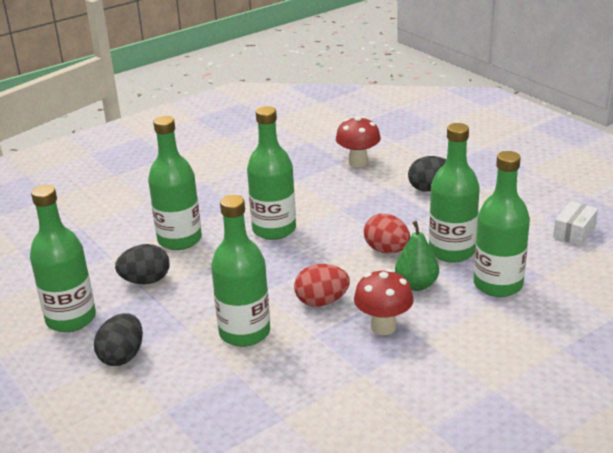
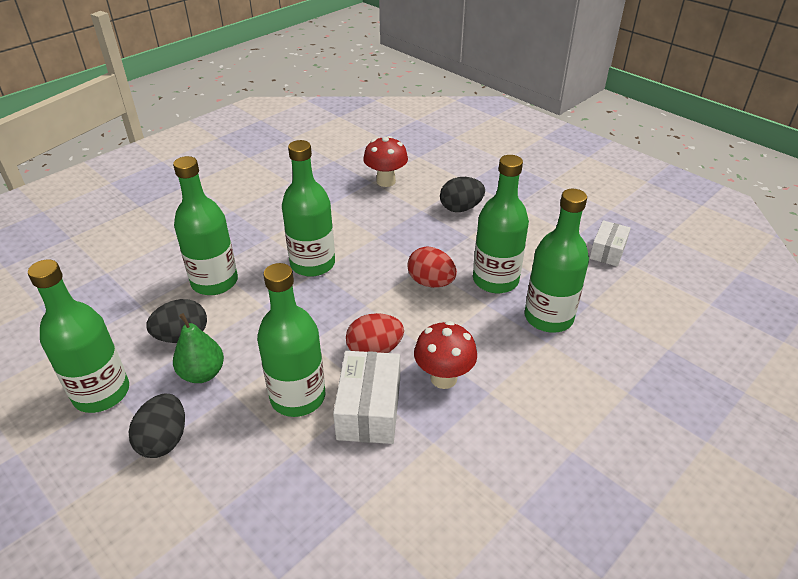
camera: 10 degrees left, 10 degrees up
(308, 346) = (369, 409): none -> white box
(416, 285) = (468, 323): green pear -> green pear (202, 373)

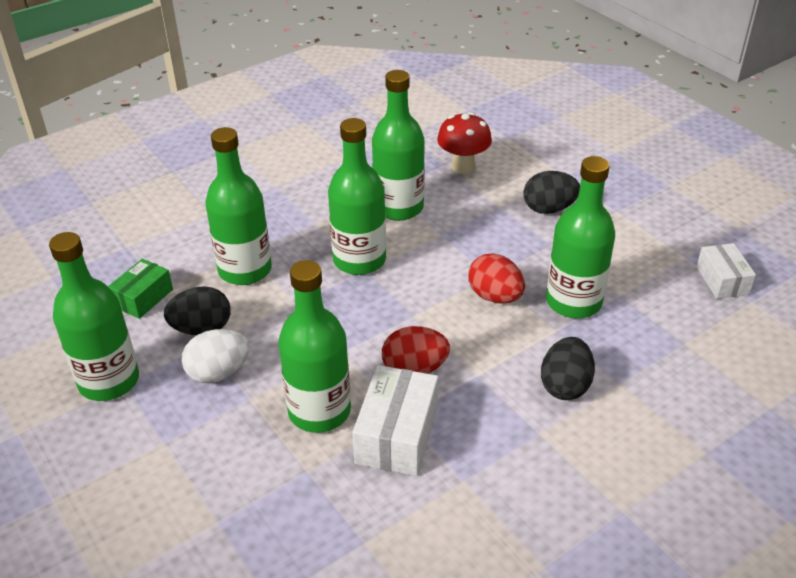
camera: 10 degrees right, 0 degrees up
(126, 315) = (143, 298): none -> green box
(164, 440) = (169, 440): black egg -> black egg (565, 386)
(202, 373) = (218, 373): green pear -> white egg
(443, 378) = (488, 410): red mushroom -> none
(548, 317) = (629, 354): green bottle -> green bottle (398, 207)
(607, 251) = (722, 280): white box -> white box turned 45 degrees counterclockwise

